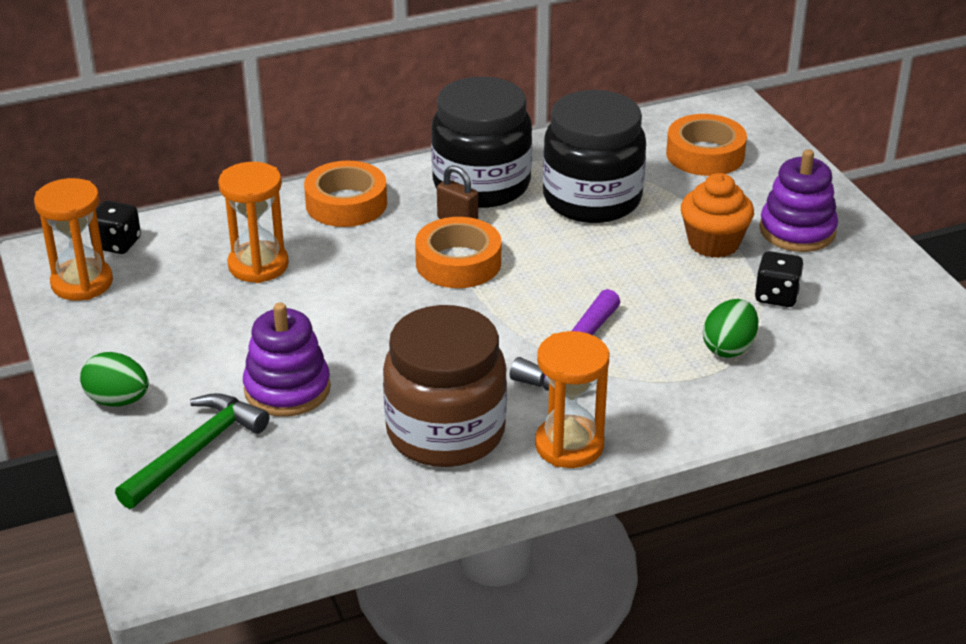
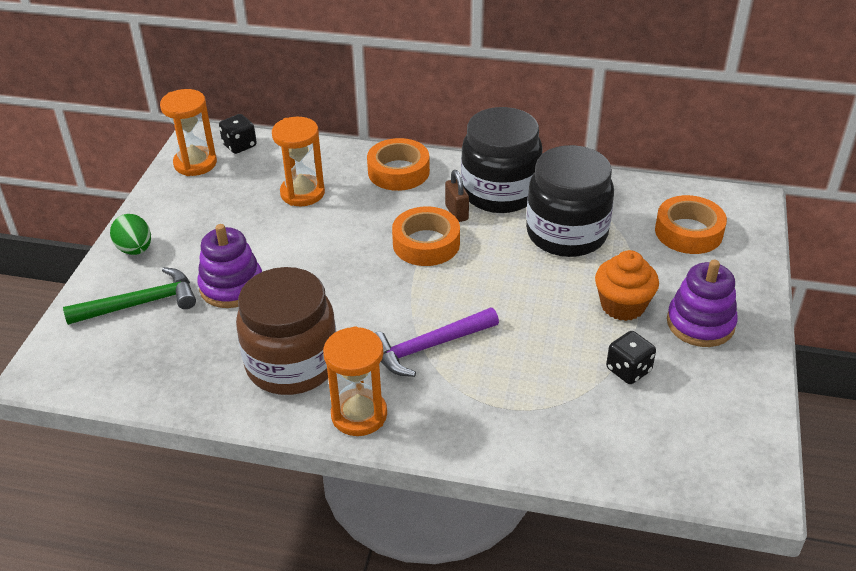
camera: 35 degrees right, 5 degrees up
(729, 348) = (548, 395): green egg -> none

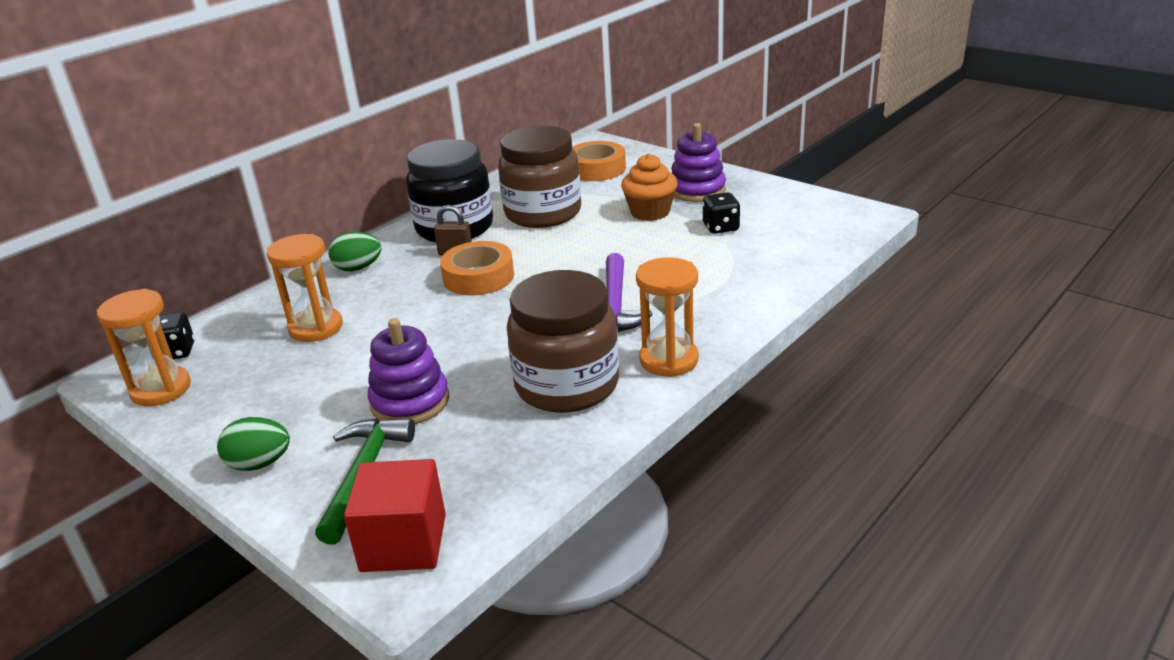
camera: 60 degrees left, 10 degrees down
(79, 356) = (403, 543): none -> red cube
(398, 171) = (358, 268): orange tape -> green egg
(566, 234) = (543, 213): black jar -> brown jar

